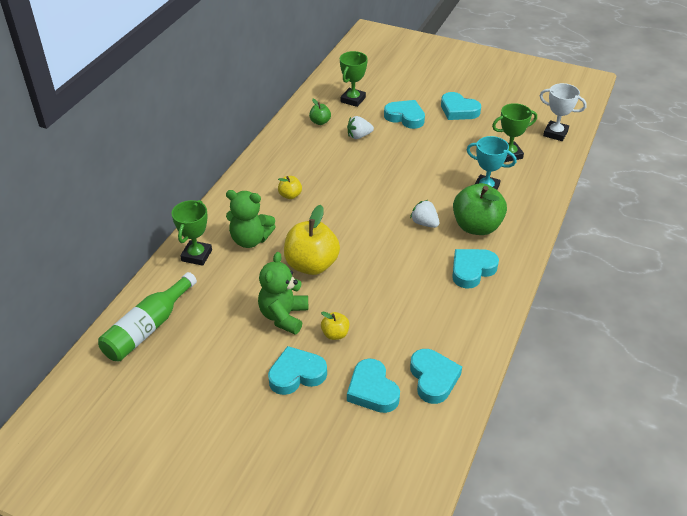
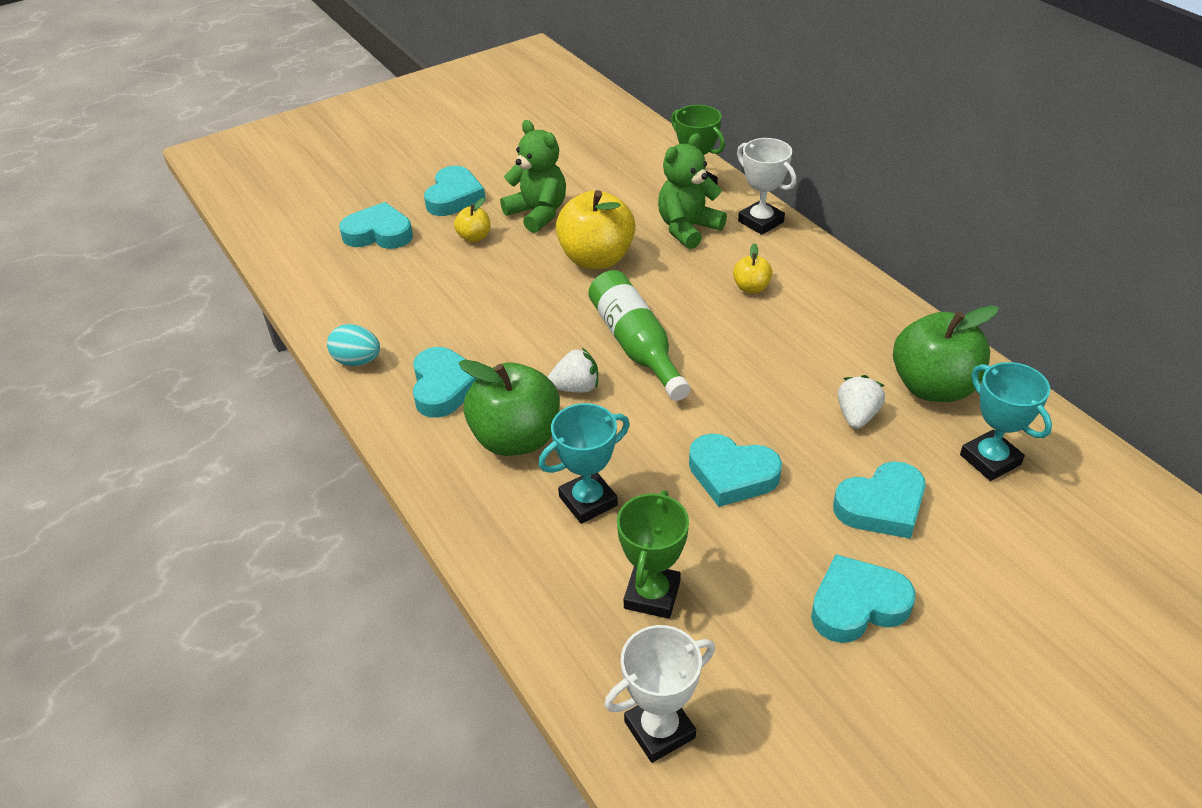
camera: 125 degrees right, 0 degrees up
(148, 328) = (612, 134): green bottle -> green bottle (636, 345)
(220, 213) = (760, 222): none -> white trophy
(320, 122) = (933, 387): green apple -> green apple, size x2.10
(353, 100) = (990, 460): green trophy -> turquoise trophy
(433, 378) = (340, 277): turquoise heart -> turquoise heart (732, 474)
(490, 318) = (357, 361): none -> turquoise egg

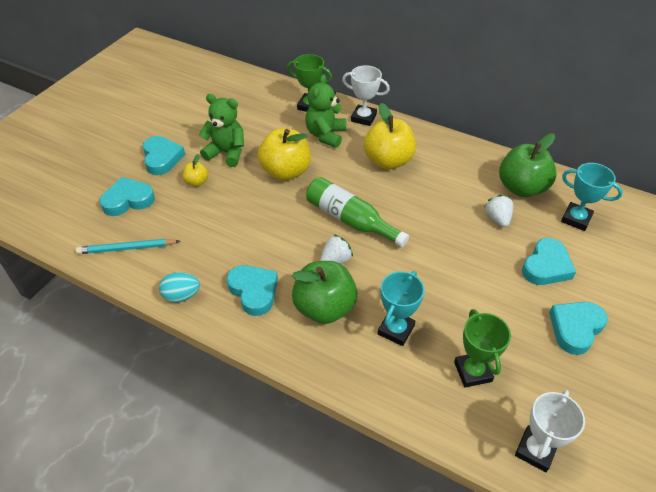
camera: 30 degrees left, 5 degrees up
(337, 287) = (127, 248): none -> turquoise pencil
(732, 474) = (461, 280): turquoise heart -> none
(751, 288) = (388, 161): yellow apple -> yellow apple, size x2.10

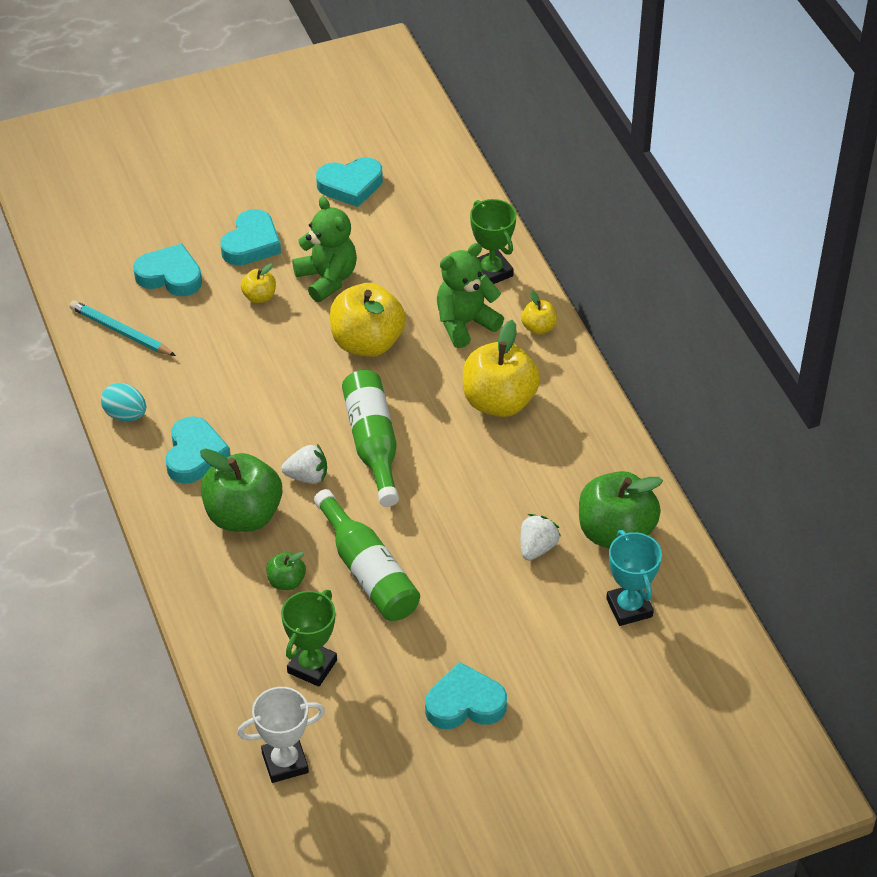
camera: 40 degrees right, 0 degrees up
(363, 118) = (538, 328): white trophy -> yellow apple
(396, 330) = (286, 581): turquoise trophy -> green apple
(433, 290) = (368, 571): none -> green bottle
(546, 266) = (520, 630): turquoise heart -> turquoise heart (350, 185)

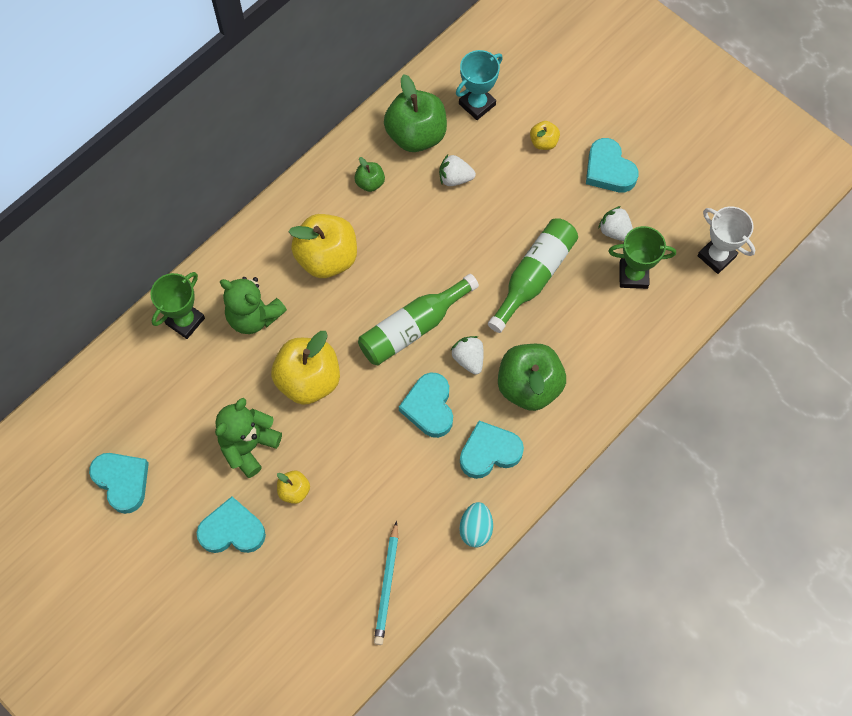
camera: 115 degrees left, 20 degrees up
(170, 276) = (302, 580): turquoise heart -> turquoise heart (429, 407)
(286, 581) = (572, 326): green apple -> green apple (370, 183)
(378, 673) = (615, 231): none -> white strawberry
(538, 328) = (234, 261): yellow apple -> yellow apple (543, 142)

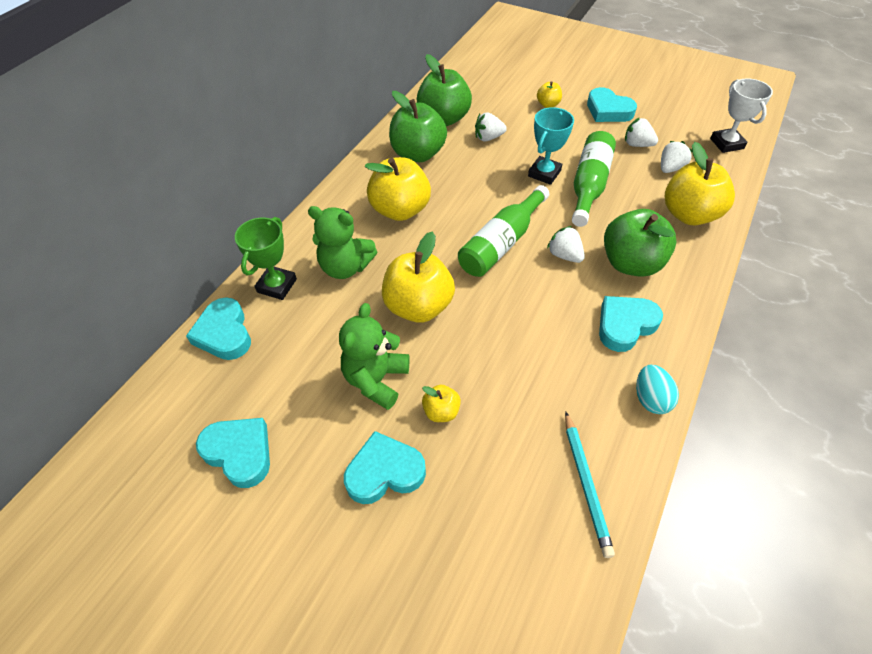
camera: 15 degrees left, 15 degrees down
(370, 183) = (418, 154): green apple -> green apple, size x2.10
(429, 407) = (547, 301): turquoise heart -> turquoise heart (224, 333)
(477, 104) = (484, 93): turquoise trophy -> turquoise trophy (544, 173)
(619, 342) = (689, 214): none -> yellow apple
(633, 275) = (670, 168): green trophy -> white strawberry
(716, 256) = (726, 143): white trophy -> white trophy turned 45 degrees clockwise

